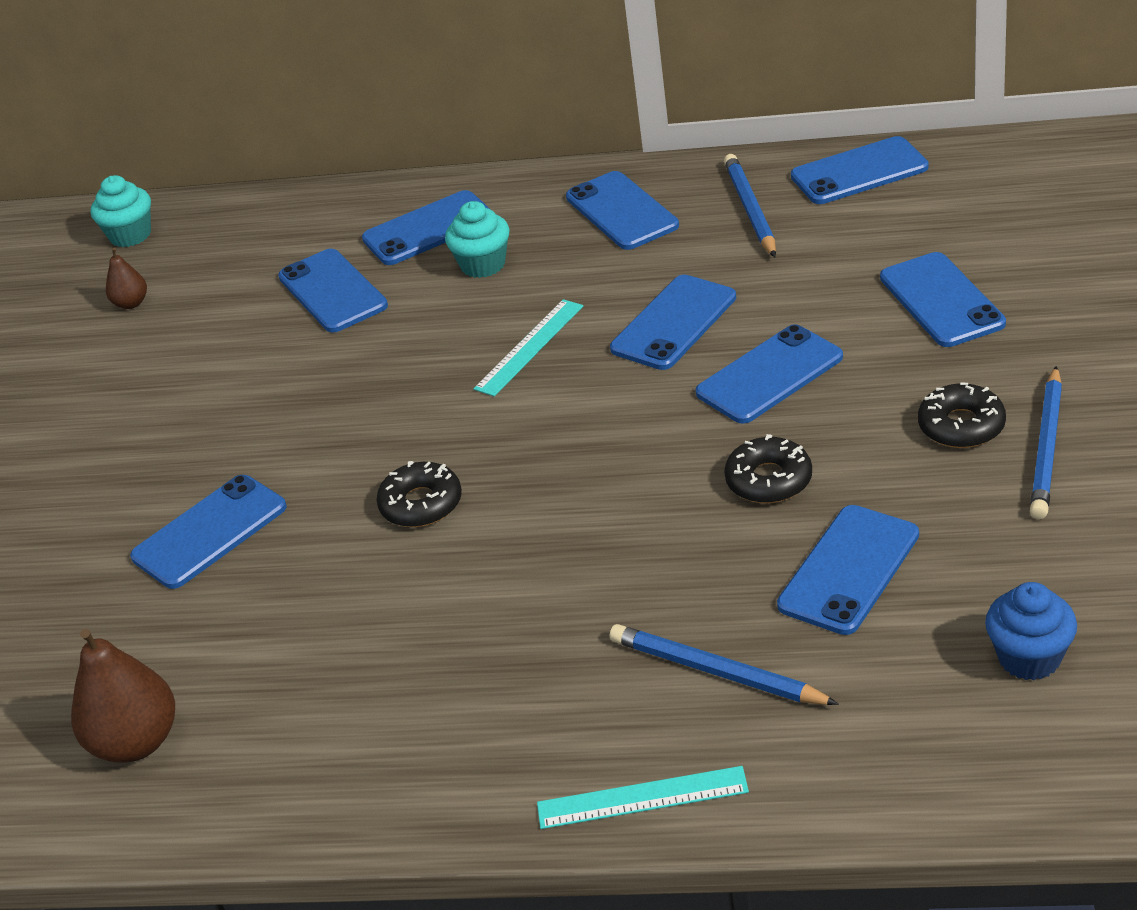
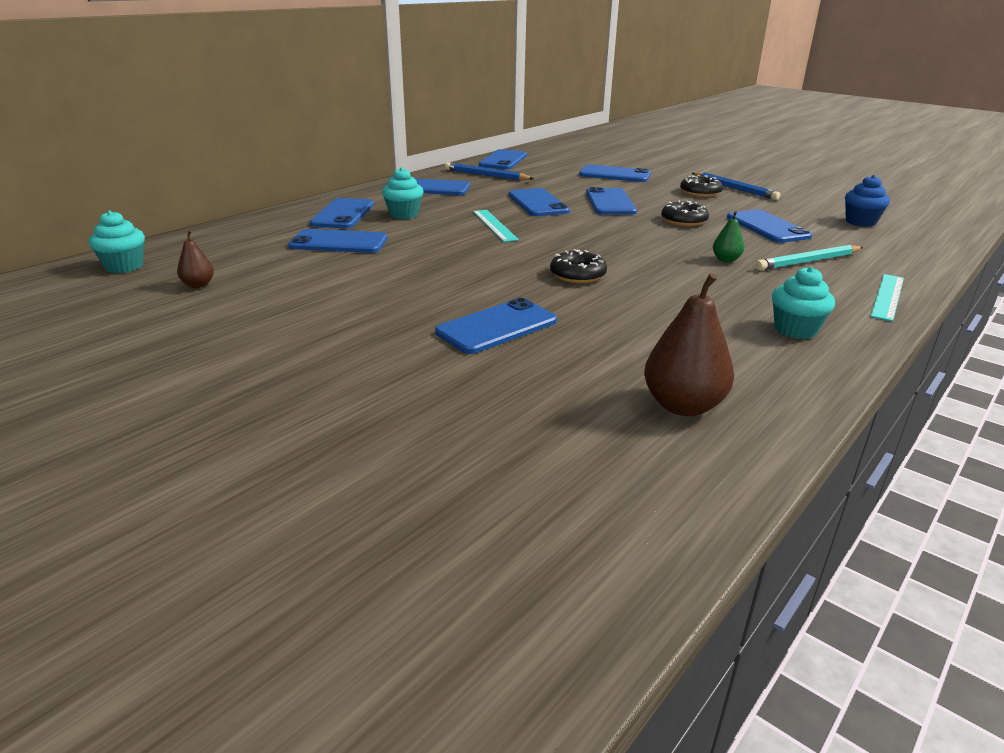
camera: 60 degrees left, 10 degrees down
(210, 532) = (497, 327): blue phone -> blue phone turned 60 degrees clockwise
(420, 750) = (795, 329): none -> turquoise cupcake
(627, 593) = (726, 260): none -> green pear
(716, 671) = (807, 261): blue pencil -> turquoise pencil

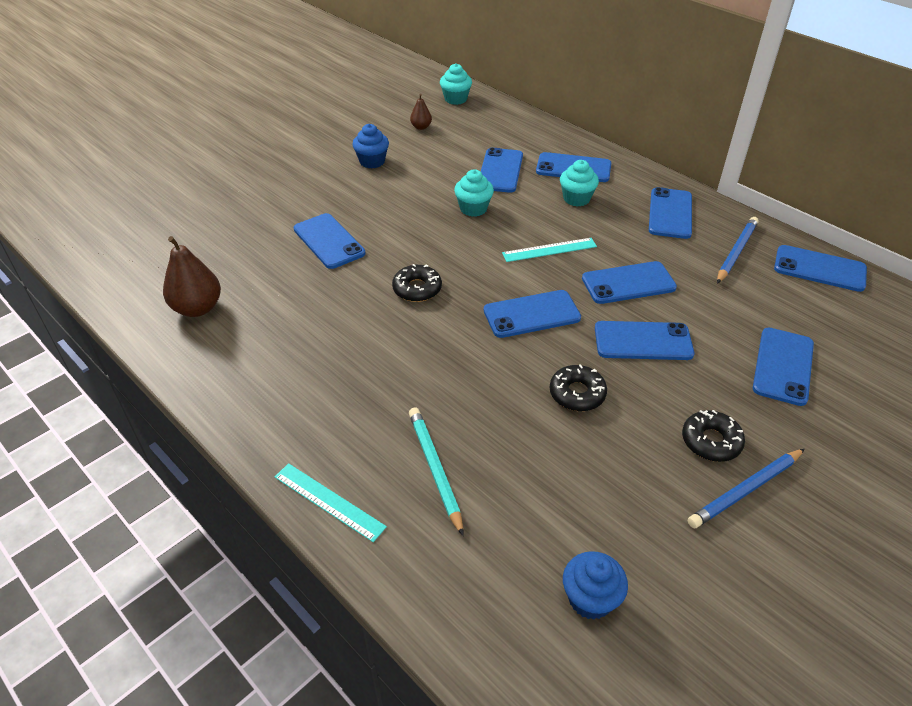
camera: 95 degrees right, 15 degrees up
(288, 312) = (372, 161): none -> blue cupcake
(726, 260) = (445, 397): green pear -> none
(767, 227) = (558, 470): blue phone -> blue phone (531, 314)
(795, 329) = (279, 399): turquoise cupcake -> turquoise cupcake (473, 209)

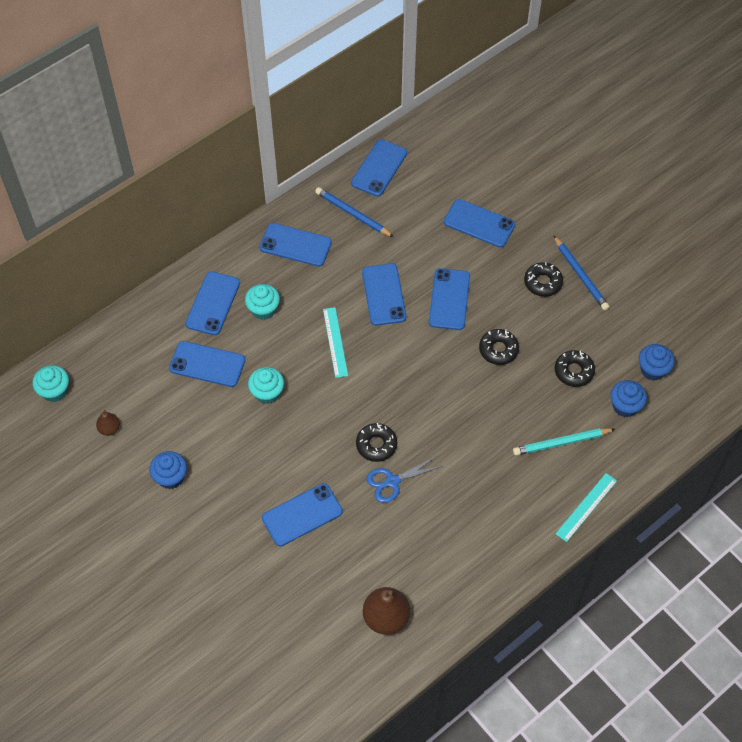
camera: 85 degrees left, 15 degrees up
(369, 303) = (392, 482): none -> blue scissors
(510, 554) = (625, 406): none -> blue cupcake
(531, 314) = (414, 366): blue phone -> none
(561, 483) = (574, 371): none -> black donut

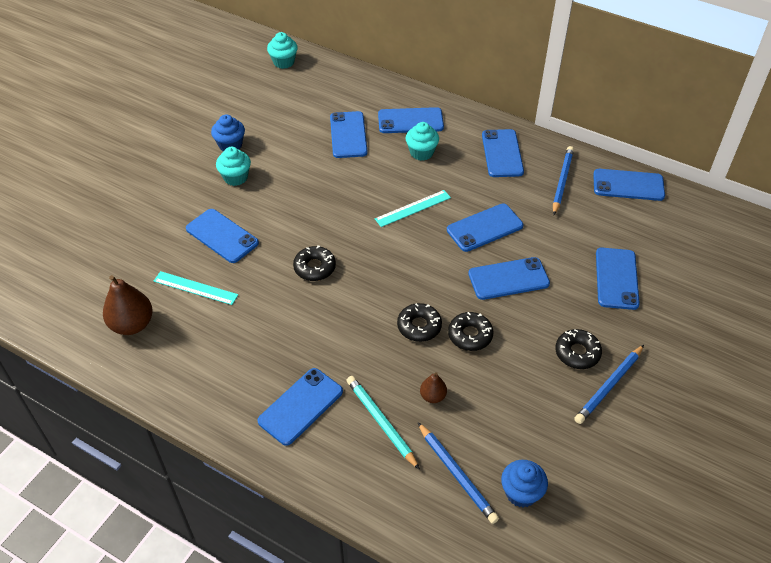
camera: 70 degrees right, 10 degrees down
(109, 429) = (262, 99): brown pear -> brown pear (433, 396)
(267, 393) = (337, 179): turquoise cupcake -> turquoise cupcake (235, 177)
(392, 482) = (279, 290): blue scissors -> none
(526, 498) = (301, 406): none -> blue phone
(574, 371) = (478, 411): black donut -> black donut (419, 326)
(586, 507) = (309, 467): turquoise ruler -> turquoise ruler (195, 288)
(625, 406) = (457, 475): blue cupcake -> blue pencil

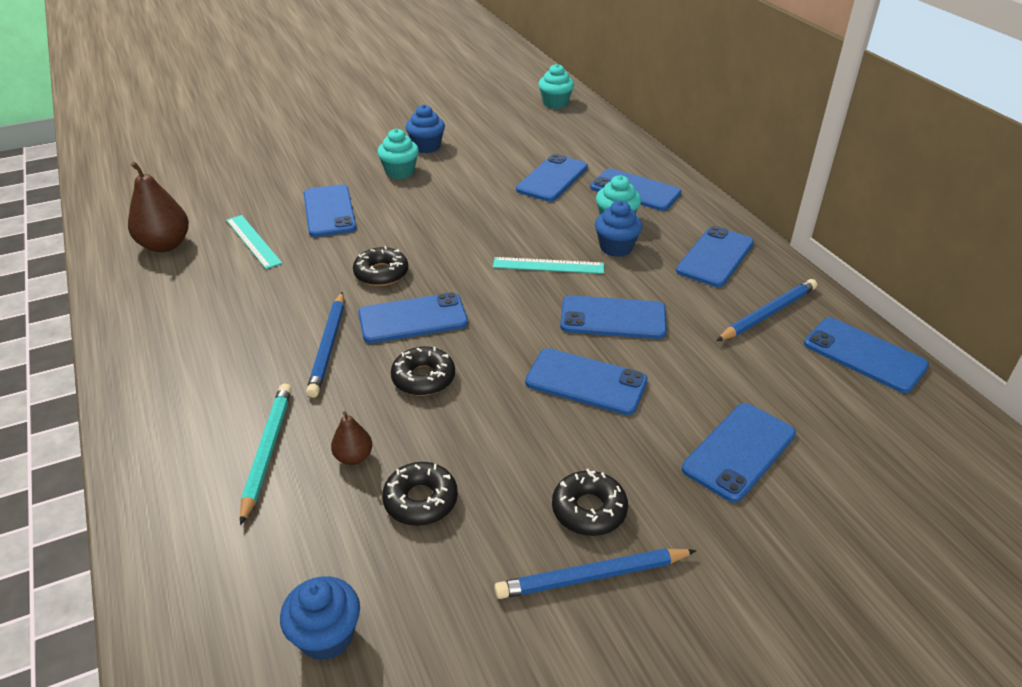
camera: 35 degrees right, 10 degrees down
(301, 406) = (211, 389): blue phone -> blue phone (413, 319)
(440, 174) = (616, 247): none -> blue cupcake
(457, 475) = (277, 561): blue pencil -> blue pencil (328, 346)
(470, 335) = (471, 417): black donut -> black donut (420, 500)

